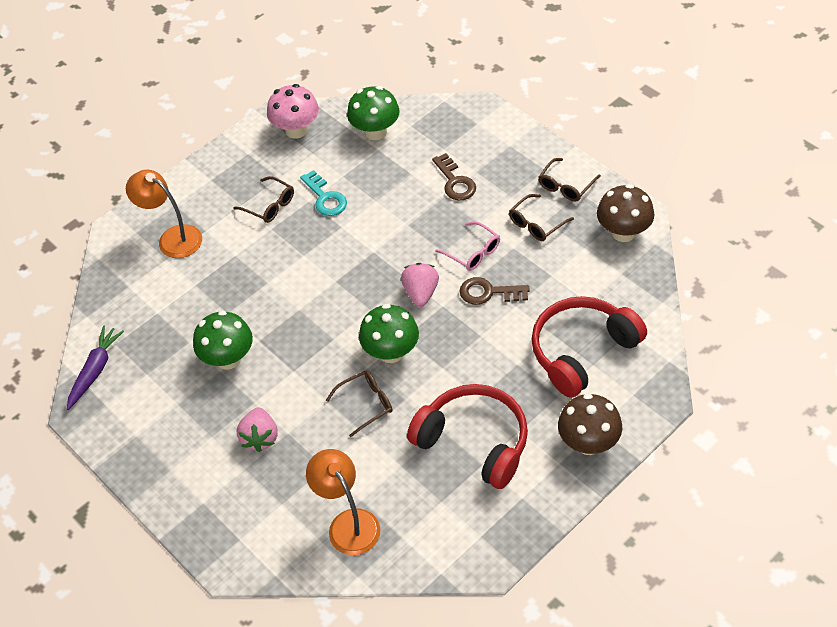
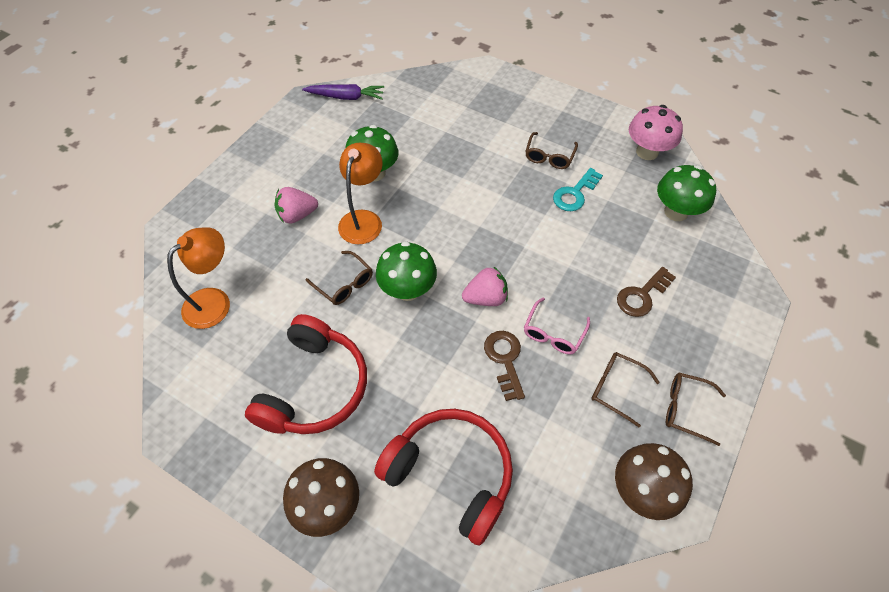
camera: 70 degrees right, 5 degrees up
(172, 238) = (489, 104): orange lamp -> orange lamp (363, 219)

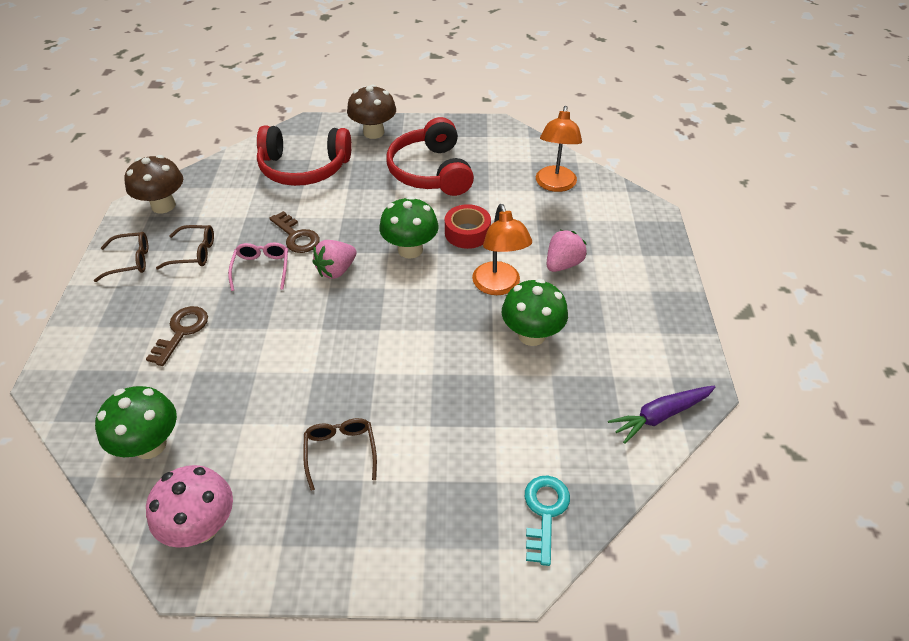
camera: 150 degrees right, 10 degrees down
(344, 284) = (467, 233): brown glasses -> red tape
(575, 193) = (287, 413): turquoise key -> turquoise key (544, 512)

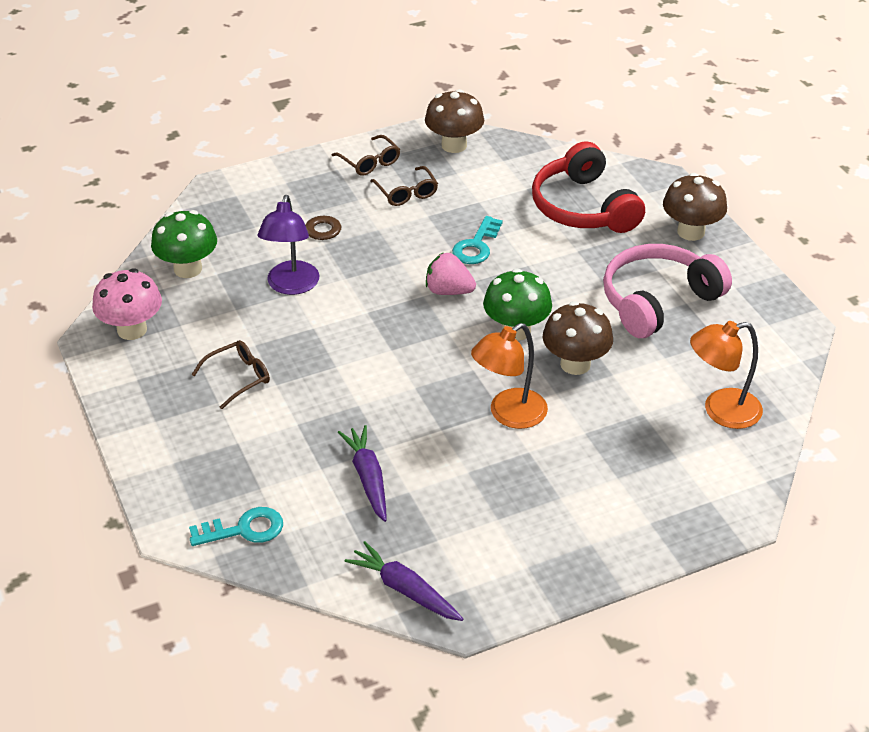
camera: 65 degrees right, 5 degrees down
(245, 370) = (291, 286): none -> purple lamp
(262, 268) = (416, 242): pink glasses -> none
(296, 236) = (476, 245): brown key -> turquoise key
(431, 172) = (658, 301): red headphones -> pink headphones
(467, 233) = (575, 364): red tape -> brown mushroom
(524, 397) = (368, 478): none -> purple carrot
(531, 335) = (454, 460): green mushroom -> none
(563, 264) = (581, 456): pink strawberry -> none

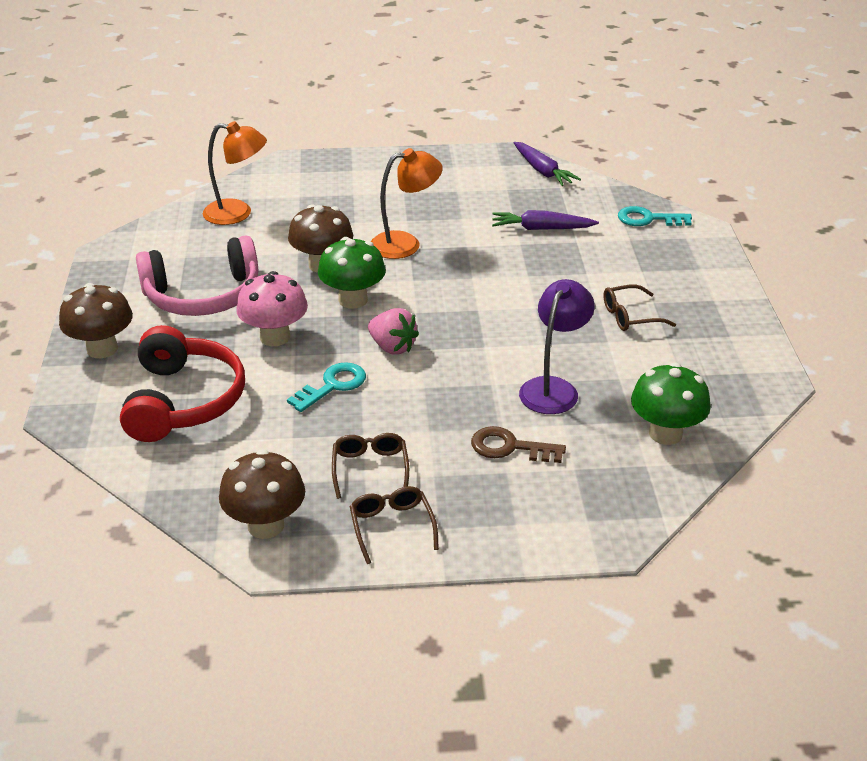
camera: 160 degrees left, 5 degrees down
(132, 330) = (733, 381): pink mushroom -> pink mushroom (275, 337)
(368, 478) = (541, 228): purple carrot -> purple carrot turned 90 degrees clockwise

